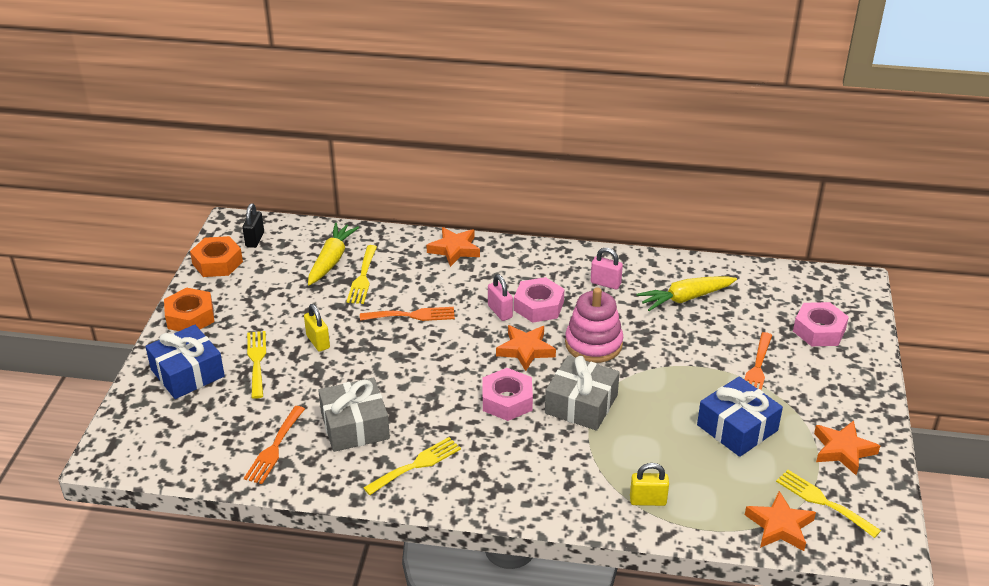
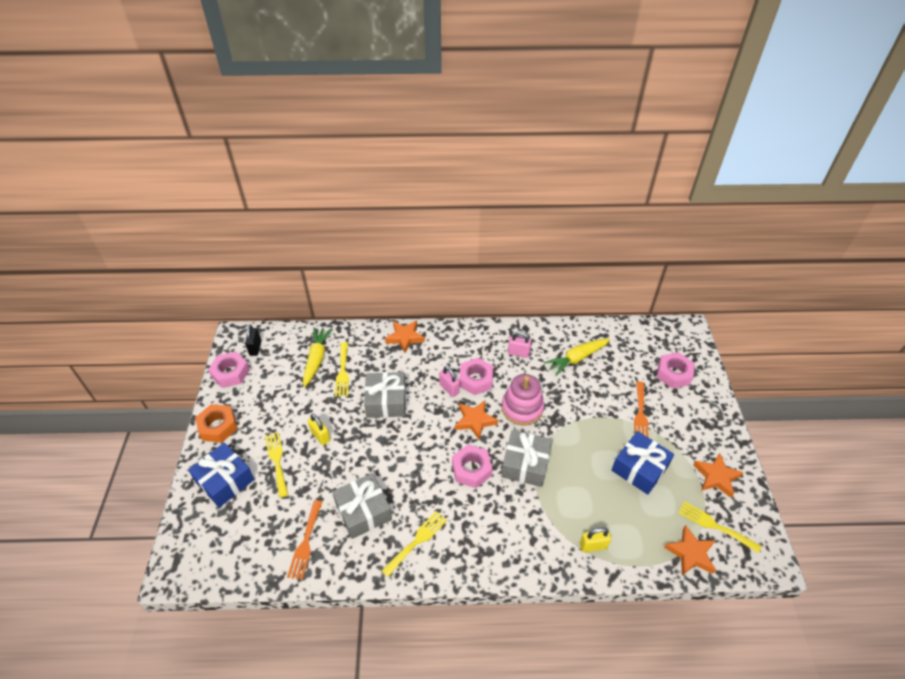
camera: 10 degrees left, 10 degrees up
(217, 263) = (230, 373): orange nut -> pink nut
(412, 315) = (386, 401): orange fork -> grey gift

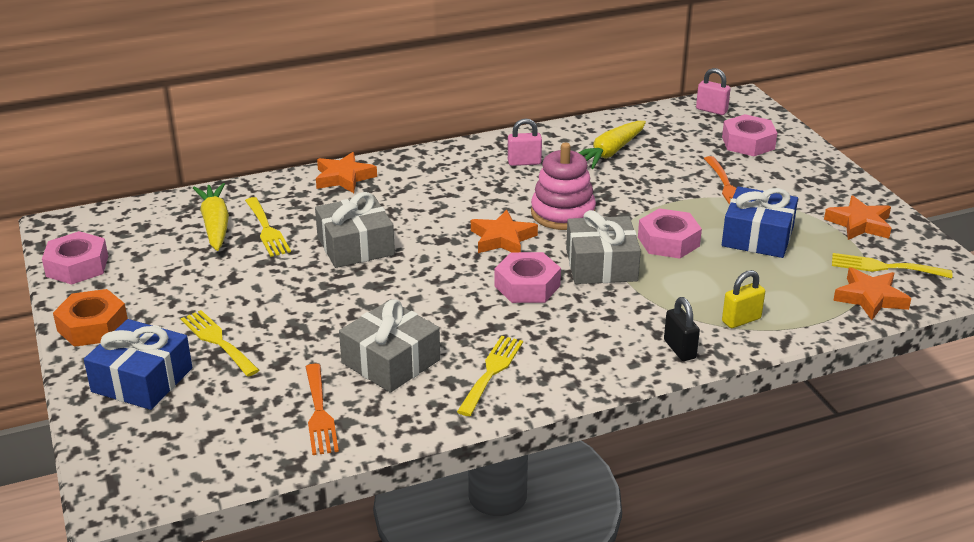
camera: 20 degrees left, 15 degrees down
(255, 348) = (103, 232): black padlock -> black padlock (679, 349)
(320, 436) = (273, 301): yellow padlock -> none
(449, 389) = (444, 215): pink padlock -> pink padlock (711, 110)
(476, 380) = (478, 199): pink nut -> pink nut (668, 241)

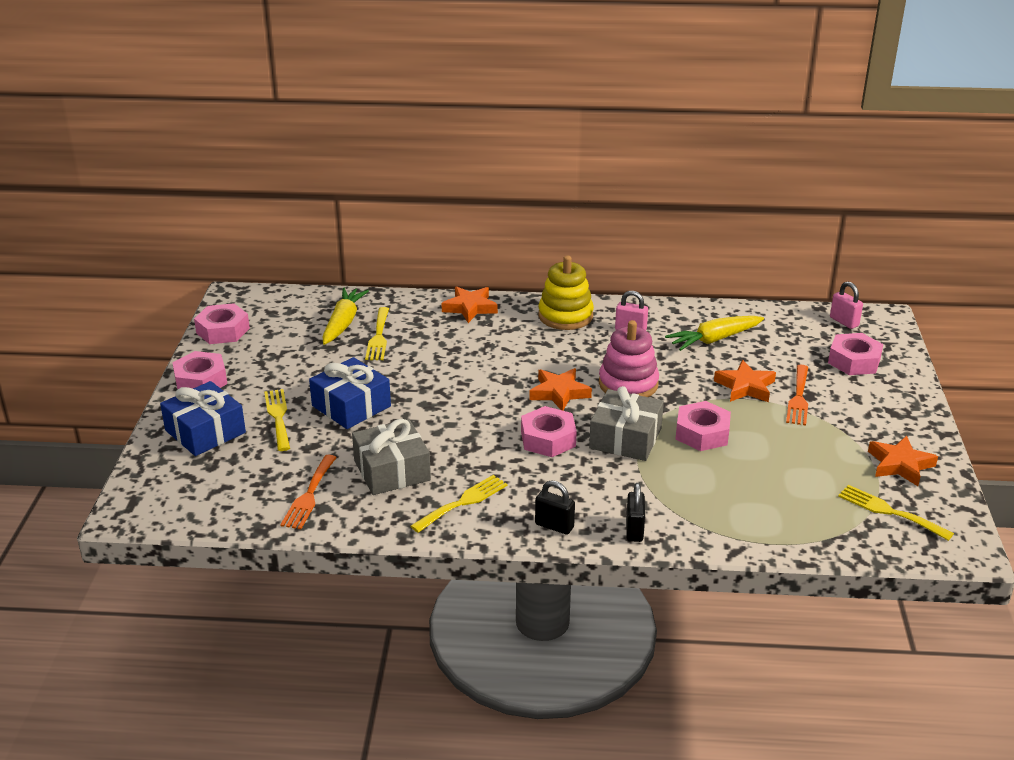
camera: 25 degrees right, 0 degrees up
(92, 326) = (201, 380): orange nut -> pink nut
(355, 246) = (436, 368): grey gift -> none
(449, 163) = (565, 316): none -> yellow stacking toy
(601, 368) = (554, 526): none -> black padlock
(741, 320) = (710, 521): yellow padlock -> none
(757, 236) = (789, 450): blue gift -> blue gift (351, 406)
(870, 298) = (850, 536): orange star -> orange star (745, 387)

